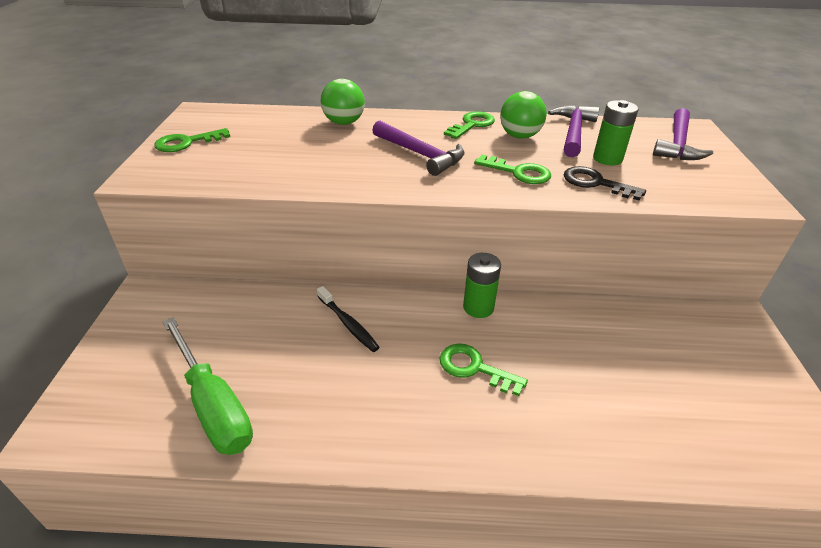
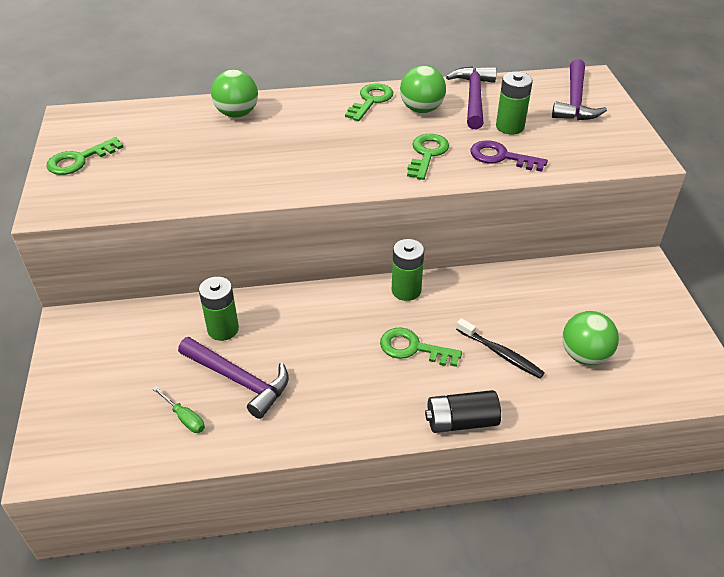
camera: 10 degrees left, 5 degrees up
(213, 404) = (184, 418): green screwdriver -> green screwdriver, size x0.41
(284, 319) = (223, 329): none -> green battery
(348, 324) = (286, 325): black toothbrush -> black toothbrush (501, 354)
(420, 154) = (327, 144): purple hammer -> purple hammer (238, 380)
(515, 462) = (461, 421): none -> black battery
(518, 172) = (427, 154): green key -> green key turned 90 degrees counterclockwise
(595, 183) = (501, 157): black key -> purple key
(669, 407) = (584, 355): none -> green ball

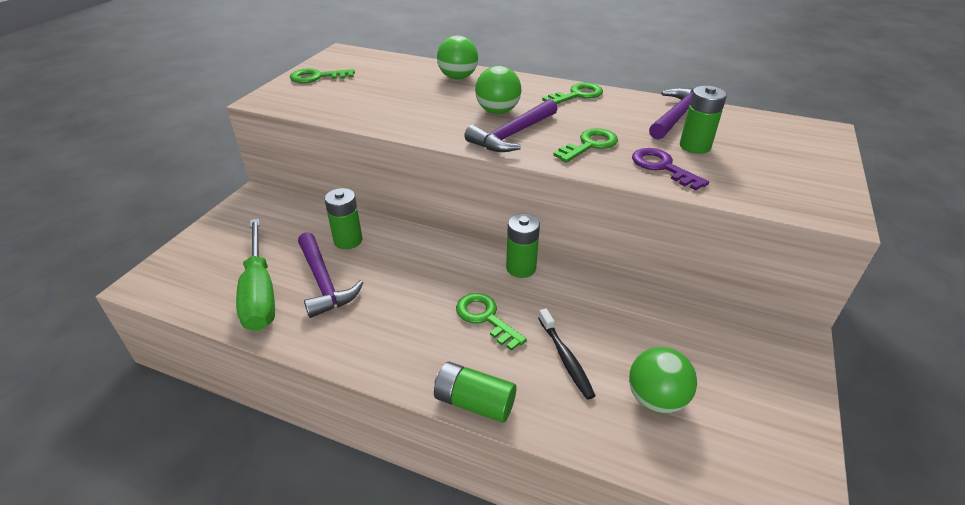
camera: 30 degrees right, 5 degrees down
(184, 418) = (260, 292): green screwdriver -> green screwdriver, size x2.41
(421, 109) = (618, 112): green ball -> green ball (497, 111)
(461, 421) = (474, 402): black battery -> green battery
(575, 100) = (788, 144): purple hammer -> purple hammer (512, 135)

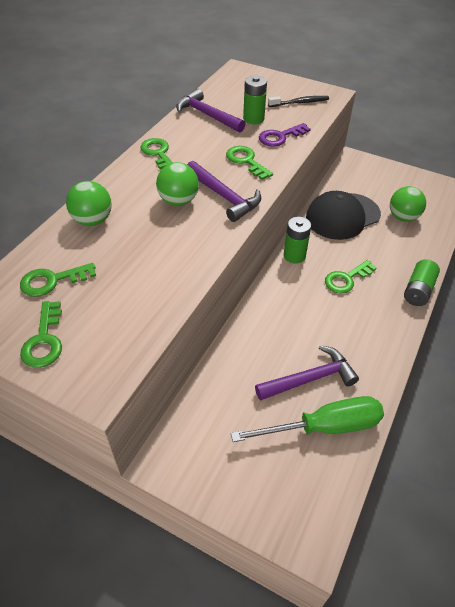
camera: 85 degrees left, 10 degrees up
(348, 240) = (252, 364): green battery -> none
(380, 72) = (52, 281): none -> green key
(565, 358) = (378, 246): black toothbrush -> black toothbrush (300, 103)
(624, 318) = (342, 216): none -> black cap

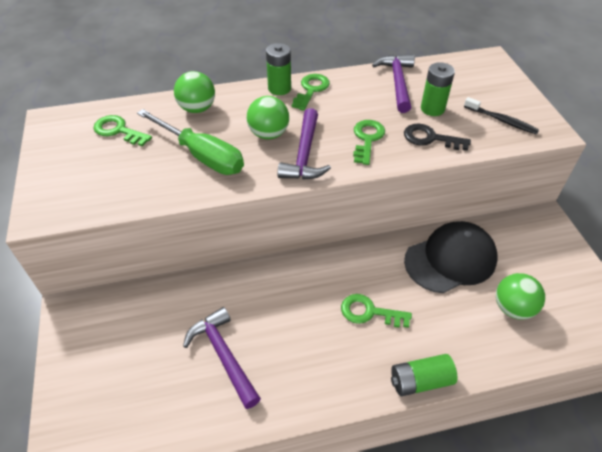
camera: 50 degrees right, 0 degrees up
(44, 340) = (61, 163): green key -> none
(280, 137) = (430, 138): purple key -> black key
(294, 256) = (355, 257): green battery -> green battery (279, 88)
(310, 379) = (223, 355): purple hammer -> purple hammer turned 150 degrees counterclockwise
(324, 427) = (180, 397): green screwdriver -> green screwdriver (201, 155)
(342, 216) = (450, 259): black cap -> black cap turned 135 degrees clockwise

